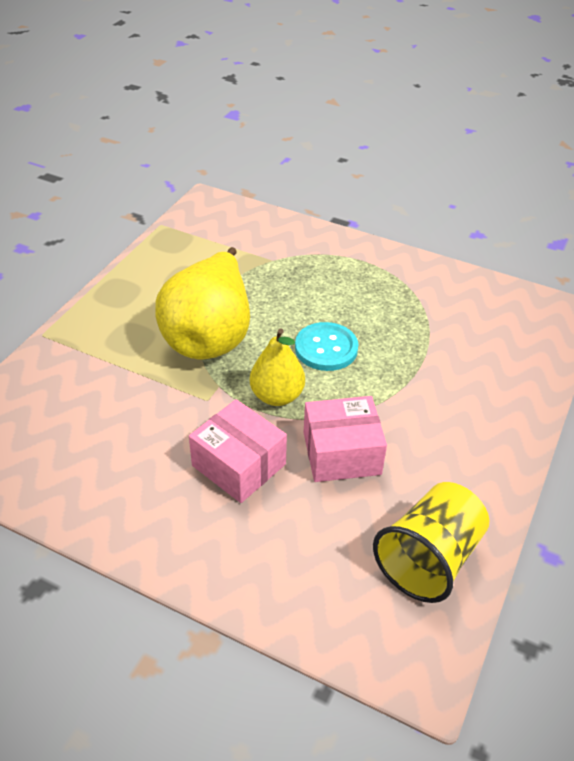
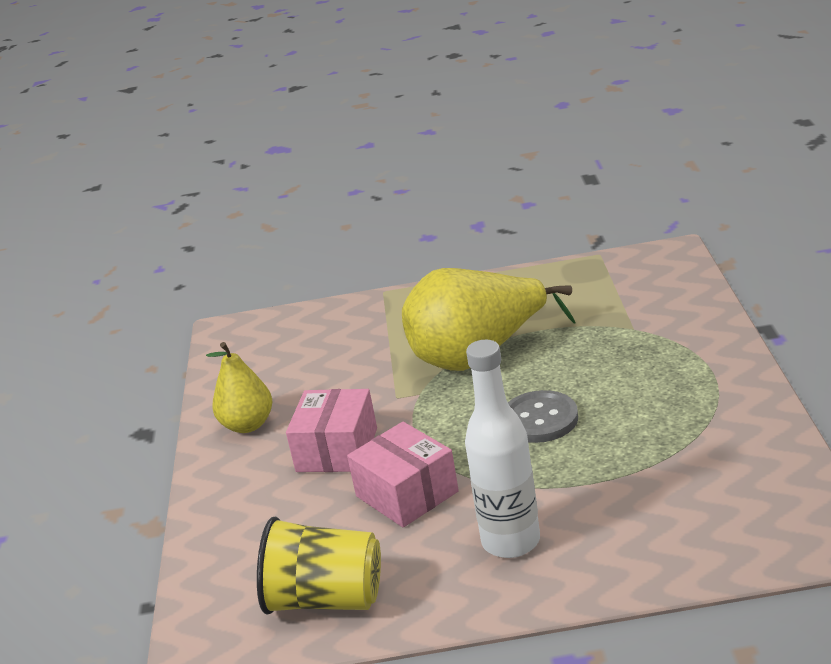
camera: 65 degrees right, 15 degrees down
(277, 396) = (441, 426): yellow pear -> yellow pear (248, 425)
(326, 348) = (539, 419): turquoise button -> grey button
(450, 429) = (511, 542): none -> white bottle

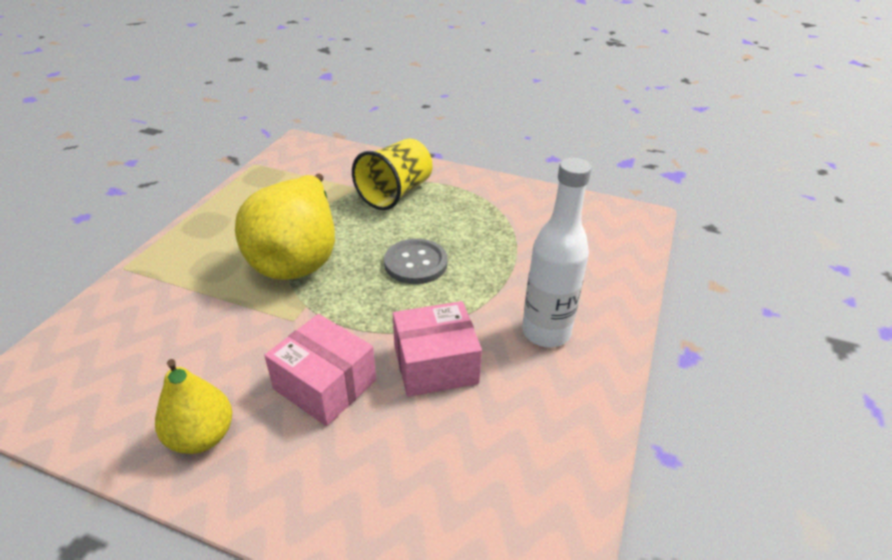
camera: 70 degrees left, 10 degrees up
(326, 599) = (537, 472): yellow cup -> yellow cup (395, 193)

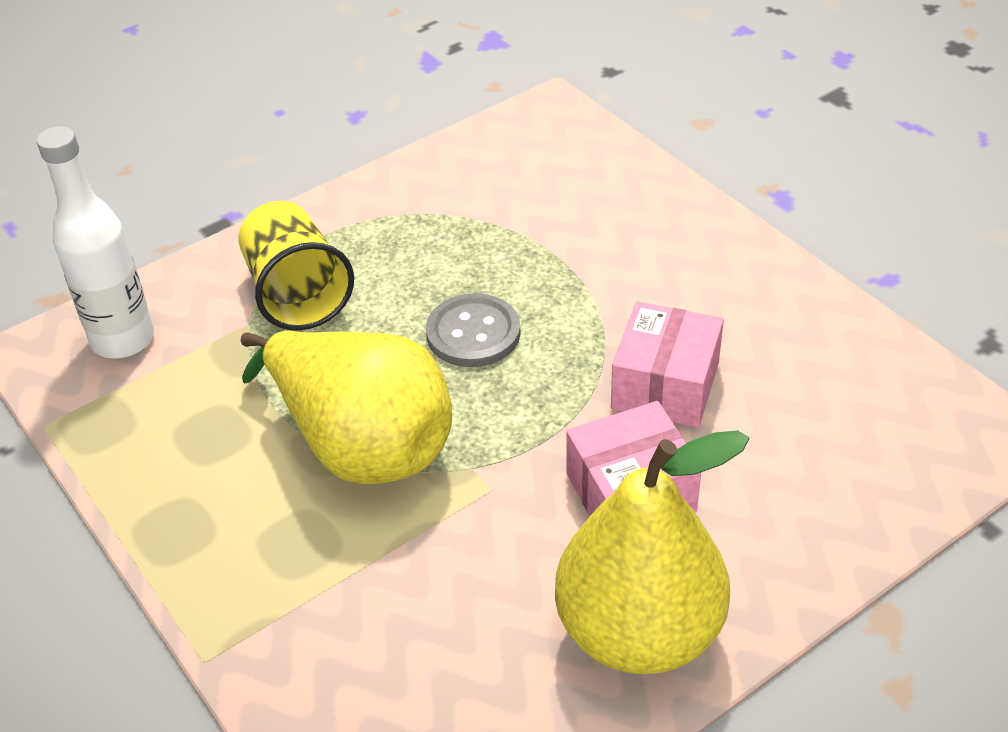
camera: 55 degrees left, 5 degrees up
(202, 436) = (639, 631): yellow pear -> yellow pear, size x1.78
(546, 332) = (680, 278): white bottle -> white bottle (123, 340)

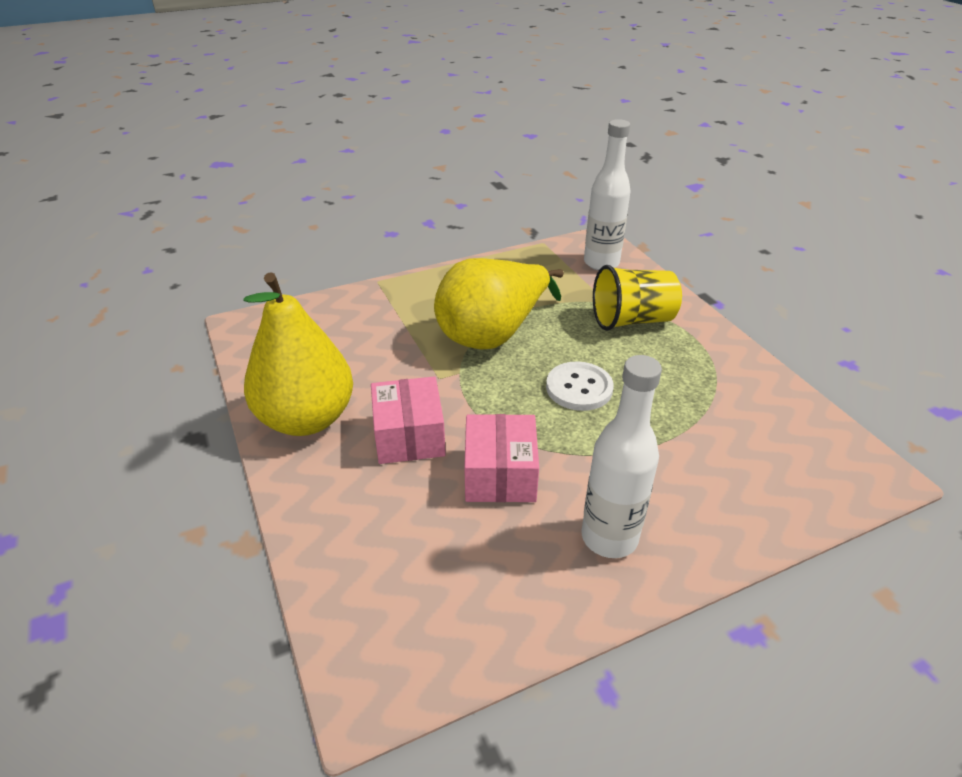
camera: 100 degrees right, 5 degrees down
(473, 333) = (579, 388): grey button -> white button
(665, 386) = (500, 474): pink box -> pink box turned 60 degrees clockwise
(720, 286) = (609, 537): none -> white bottle

